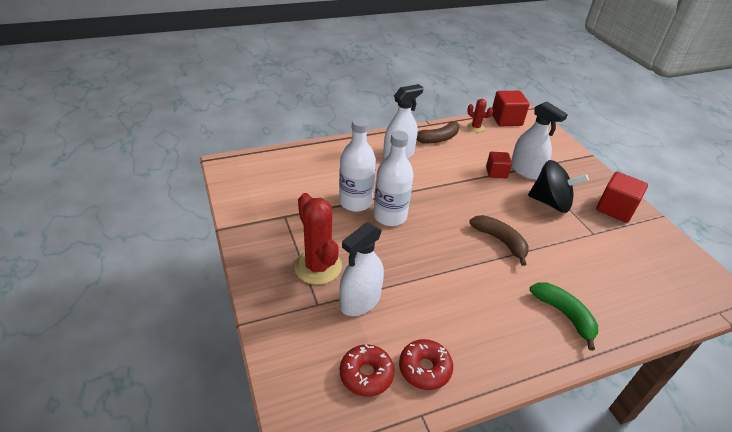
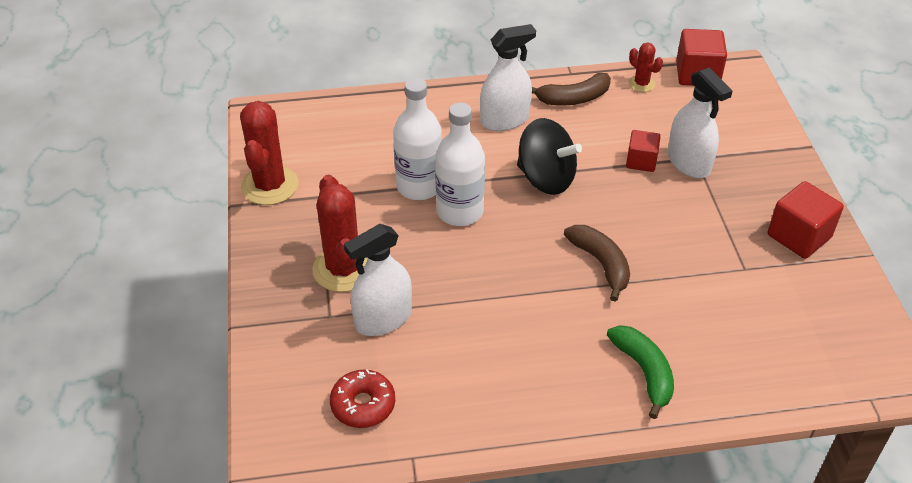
camera: 15 degrees right, 5 degrees up
(245, 212) = (270, 185): none -> red cactus
(424, 369) = (435, 409): red donut -> none
(550, 202) = (702, 216): black spinning top -> black spinning top (546, 178)

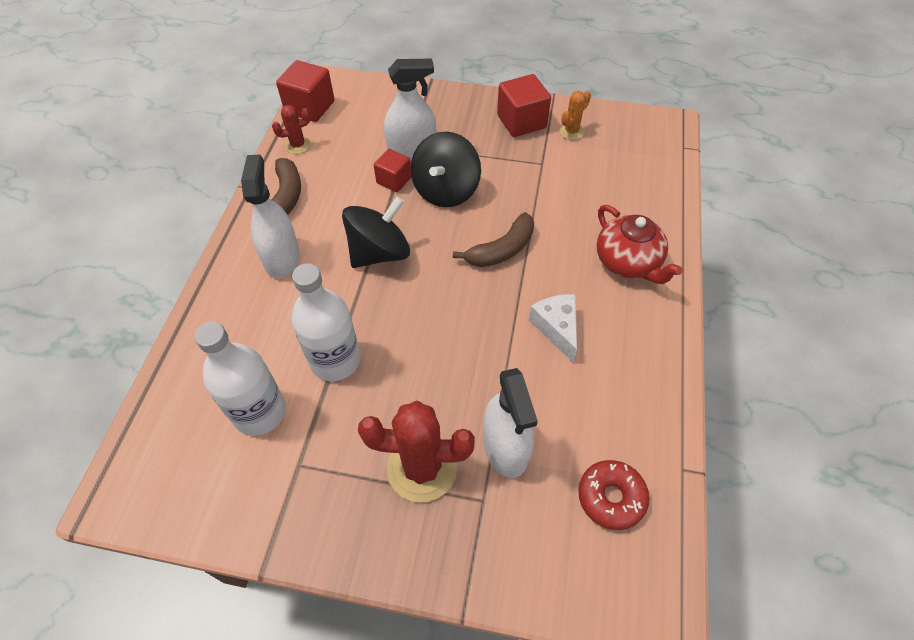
camera: 70 degrees left, 10 degrees up
(270, 185) = (251, 517): red cactus -> none
(460, 211) = (388, 335): white bottle -> white bottle (259, 412)
(526, 328) = (556, 328): none -> white cheese
(601, 264) = (501, 249): brown banana -> brown banana turned 150 degrees clockwise
(644, 372) = (628, 263): green banana -> red teapot
(652, 202) = (446, 190): none -> black spinning top
(816, 283) = (571, 131): none -> orange cactus

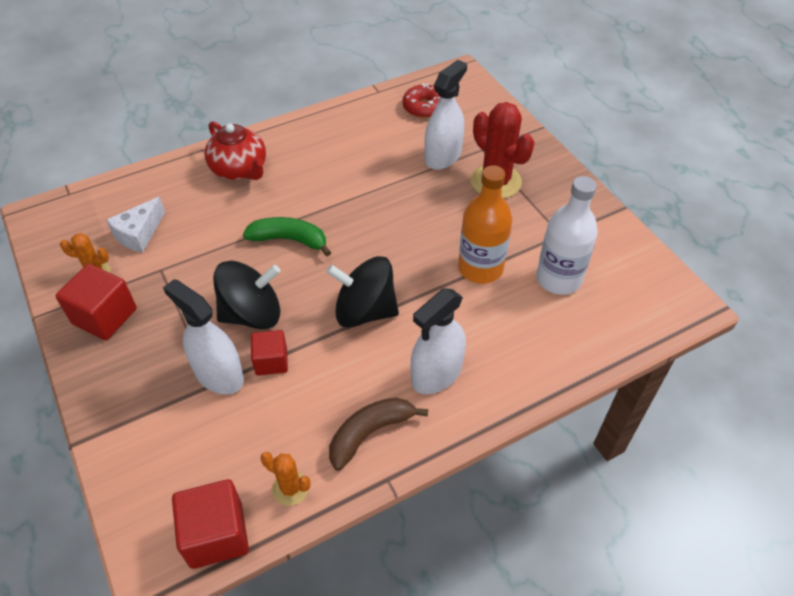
camera: 130 degrees left, 5 degrees down
(298, 145) = (290, 488): red cactus -> orange cactus
(335, 360) = (480, 268): white bottle -> orange bottle
(501, 249) = (289, 240): brown banana -> green banana
(556, 328) = (334, 176): white cheese -> white cheese (139, 234)
(628, 263) = (240, 170): red teapot -> red teapot turned 120 degrees clockwise

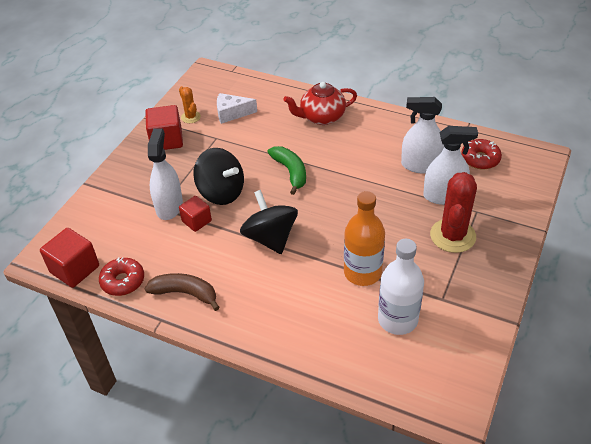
camera: 55 degrees right, 5 degrees down
(240, 170) = (321, 117): red teapot -> red teapot turned 60 degrees clockwise
(290, 488) = (123, 281): orange cactus -> red donut
(436, 374) = (254, 299): white spray bottle -> white spray bottle (421, 165)

